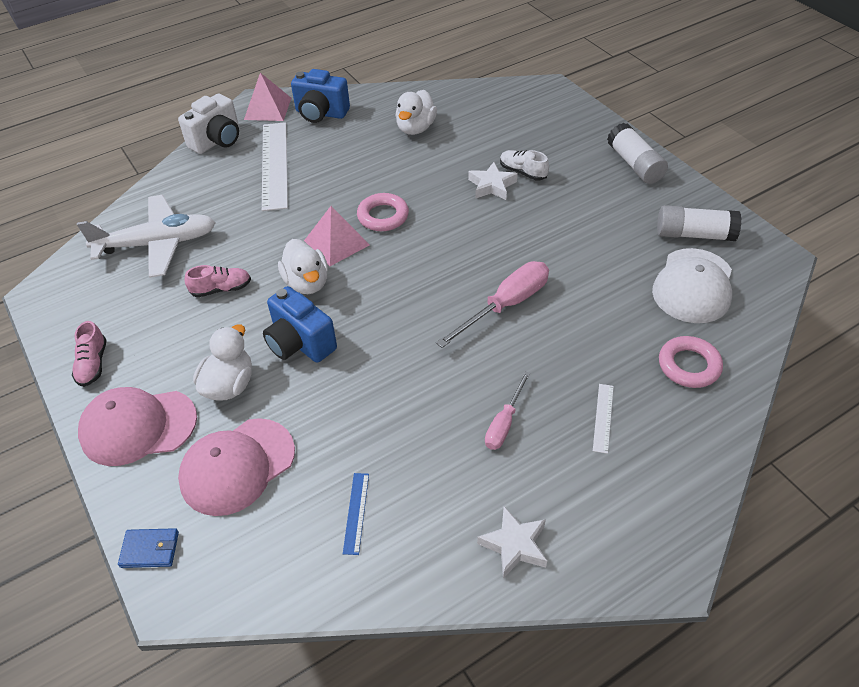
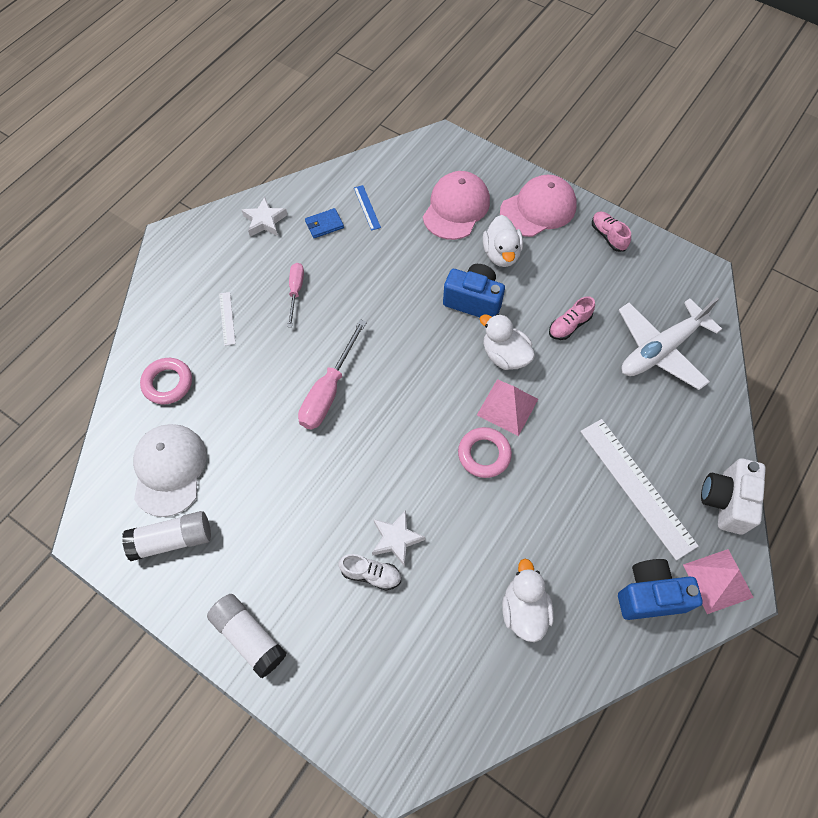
camera: 155 degrees right, 15 degrees up
(150, 549) = (472, 153): blue wallet -> blue wallet (324, 225)

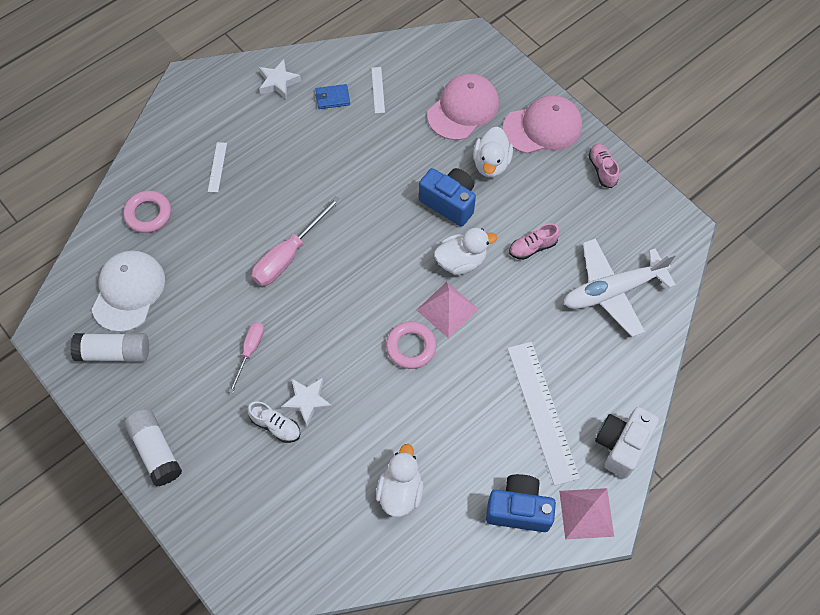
camera: 15 degrees right, 0 degrees up
(296, 291) = (287, 156): pink screwdriver -> pink screwdriver (250, 351)
(367, 207) = (378, 90): blue ruler -> white ruler
(504, 355) = (461, 261): white duck -> white duck turned 105 degrees clockwise

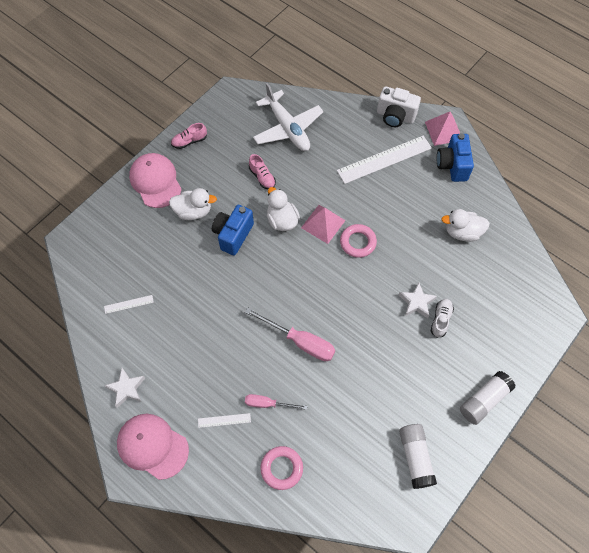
camera: 100 degrees left, 0 degrees up
(128, 291) = (359, 463): white cap -> none
(250, 351) = (388, 351): pink screwdriver -> pink screwdriver (268, 404)
(332, 98) = (140, 339): blue wallet -> none
(463, 109) = (143, 237): pink cap -> pink cap (152, 446)

